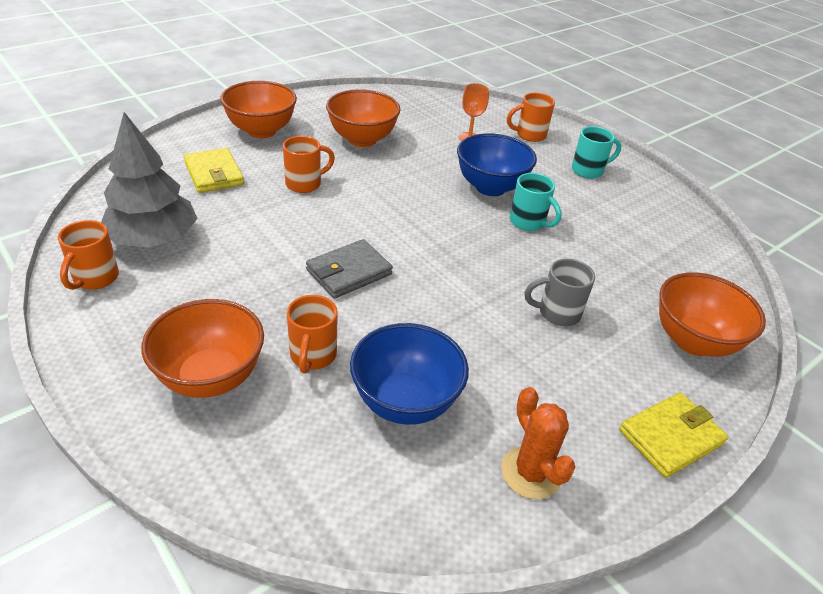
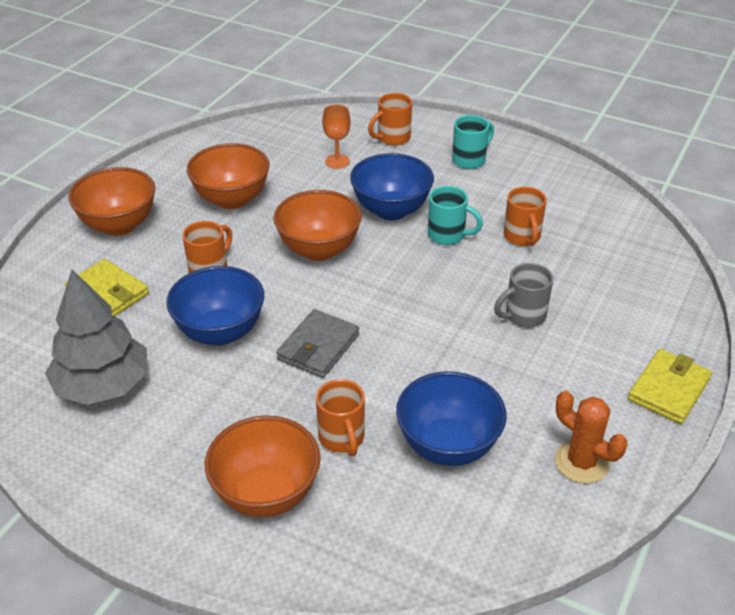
camera: 20 degrees left, 0 degrees up
(95, 278) = (78, 447): orange mug -> orange mug (522, 237)
(276, 232) = (220, 332): none -> blue bowl
(693, 341) = (644, 299): orange bowl -> orange bowl (319, 250)

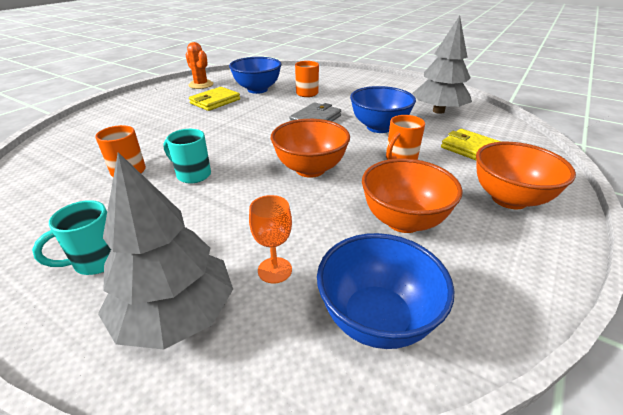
camera: 175 degrees left, 5 degrees down
(266, 494) = (341, 83): orange bowl -> none
(391, 210) = (232, 200): blue bowl -> blue bowl (376, 319)
(392, 138) = (176, 314): orange mug -> grey tree
(523, 316) = (179, 126): grey mug -> none
(668, 389) = (132, 99): yellow wallet -> yellow wallet (215, 101)

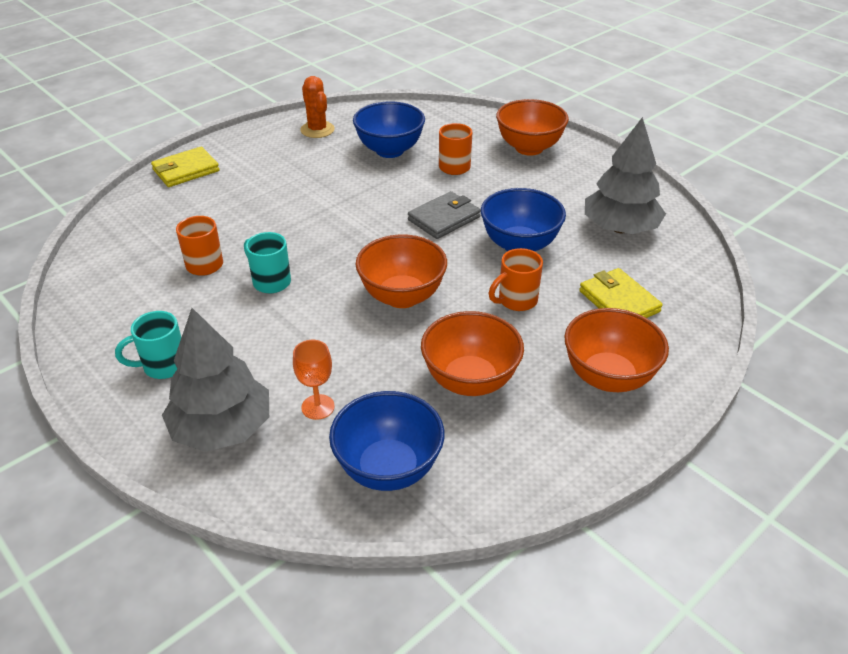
camera: 15 degrees right, 5 degrees up
(215, 101) = (327, 166): yellow wallet -> yellow wallet (186, 170)
(350, 80) = (529, 148): none -> orange bowl

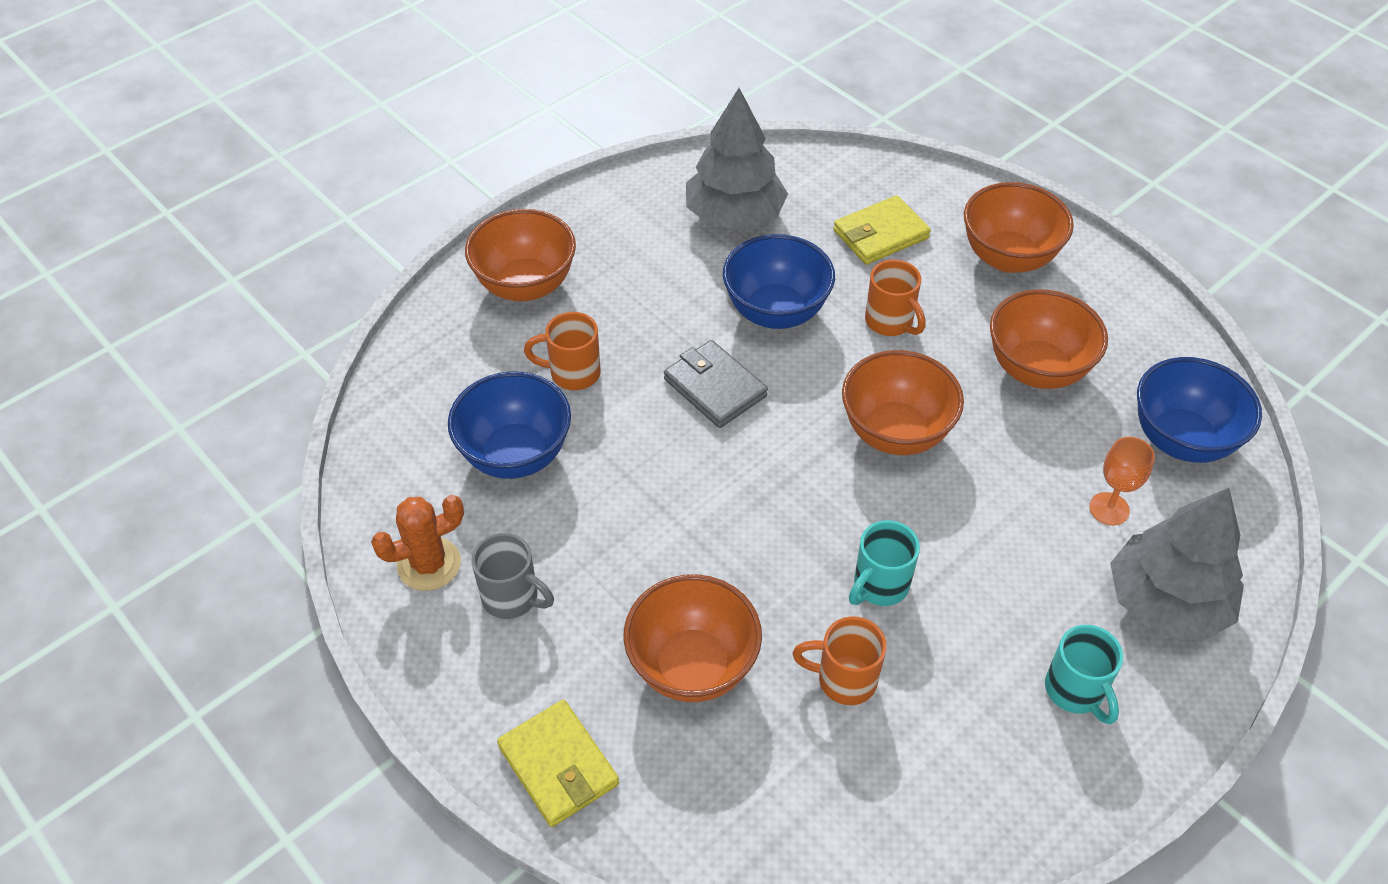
camera: 90 degrees left, 10 degrees up
(231, 210) = (692, 666): none -> orange bowl
(291, 153) = (512, 597): none -> grey mug

